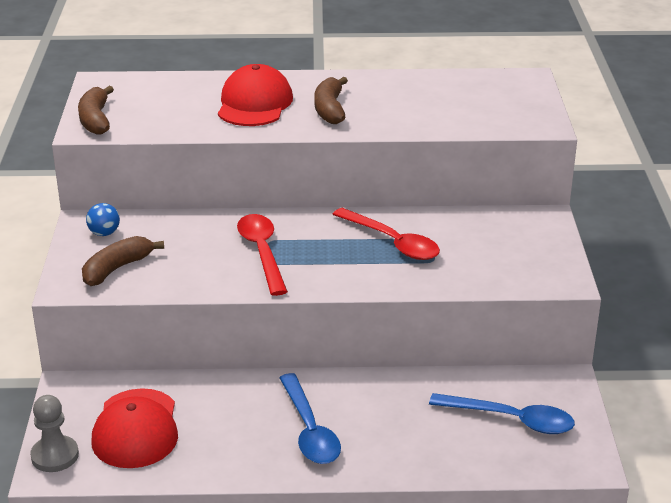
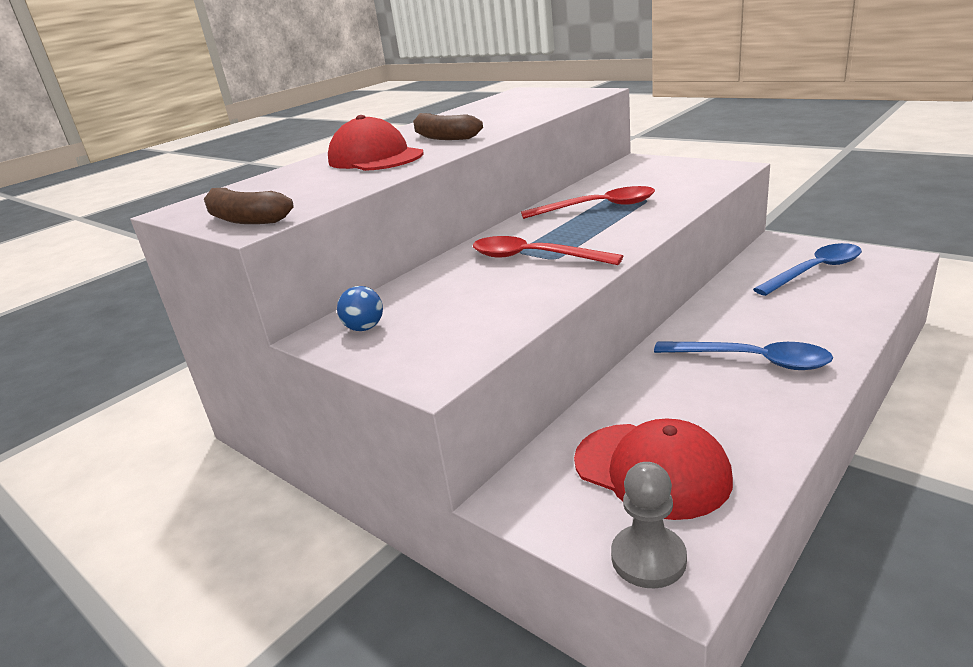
camera: 45 degrees left, 5 degrees down
(117, 269) = (445, 336): brown banana -> none

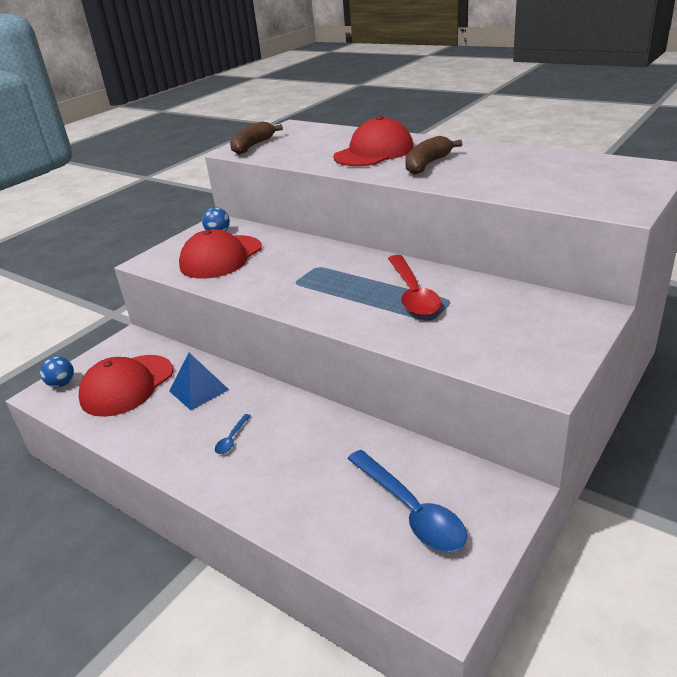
camera: 85 degrees right, 5 degrees up
(457, 313) = (221, 257): none -> red cap
(533, 257) = (300, 273): red spoon -> none
(648, 558) = (62, 384): grey pawn -> blue ball
(661, 398) = (199, 390): none -> blue pyramid
(753, 361) = (231, 439): blue spoon -> blue spoon, size x0.44

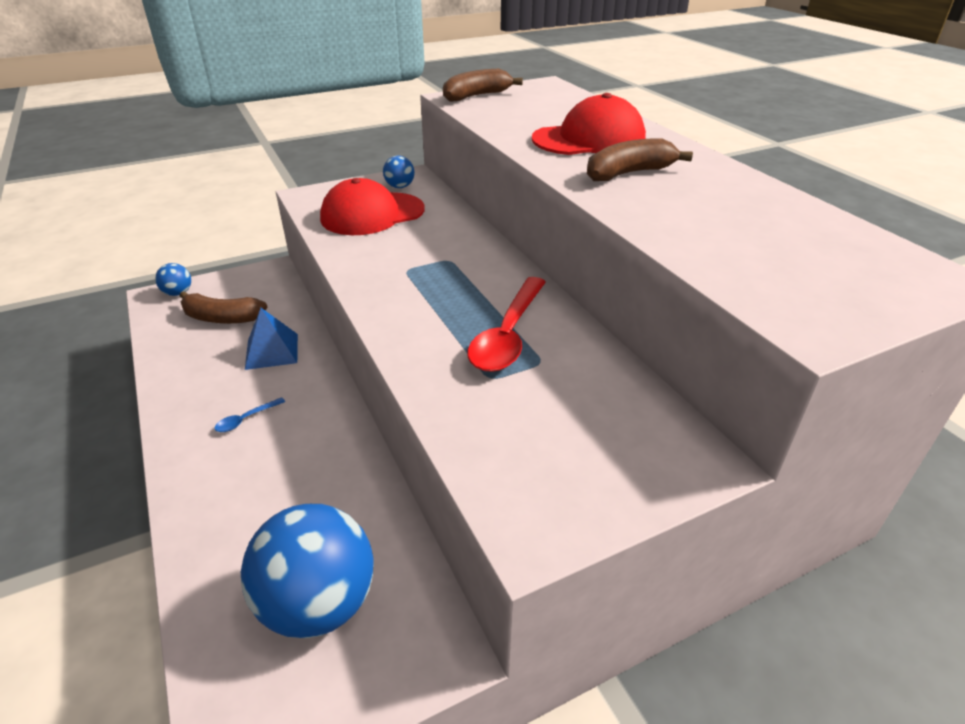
camera: 25 degrees right, 5 degrees up
(127, 385) = (222, 318): red cap -> brown banana
(411, 511) = (319, 603): blue spoon -> blue ball

